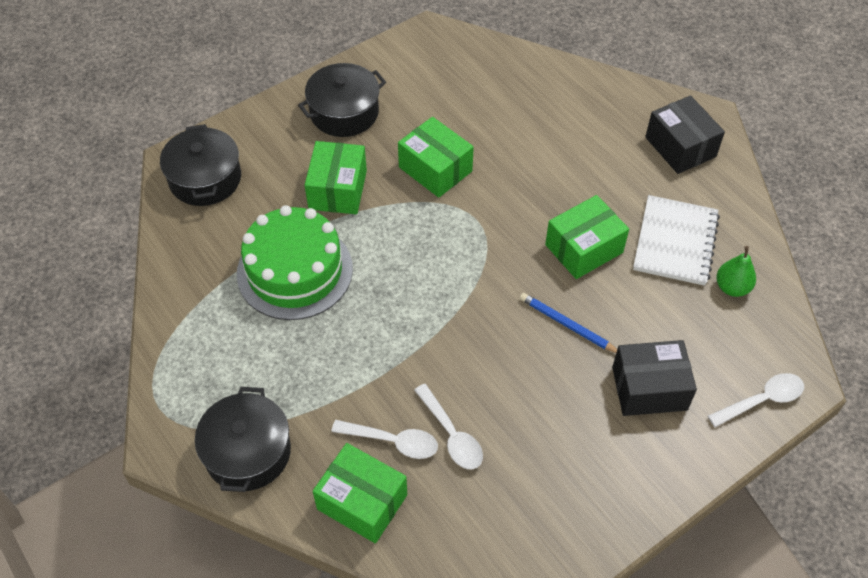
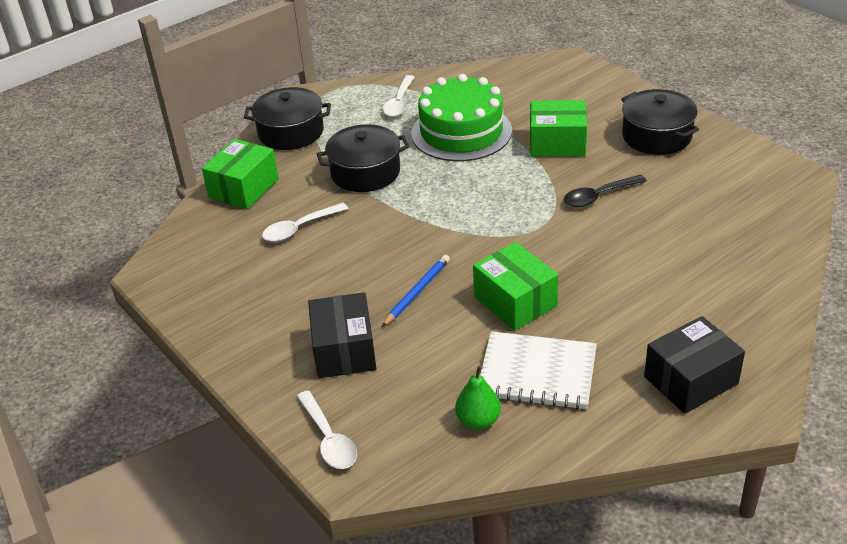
camera: 90 degrees right, 15 degrees down
(205, 179) = (552, 77): black pot -> black pot (365, 172)
(392, 441) = (295, 198): white spoon -> white spoon (399, 102)
(435, 169) = (598, 196): green box -> black spoon

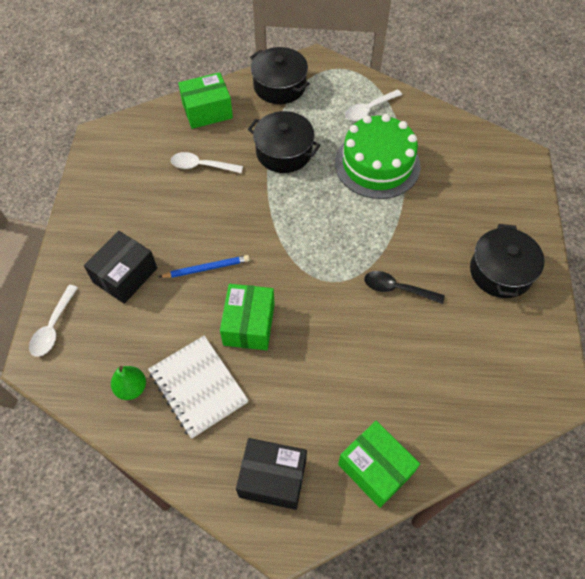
camera: 40 degrees right, 20 degrees up
(557, 143) = (426, 223): green box -> green box (375, 468)

